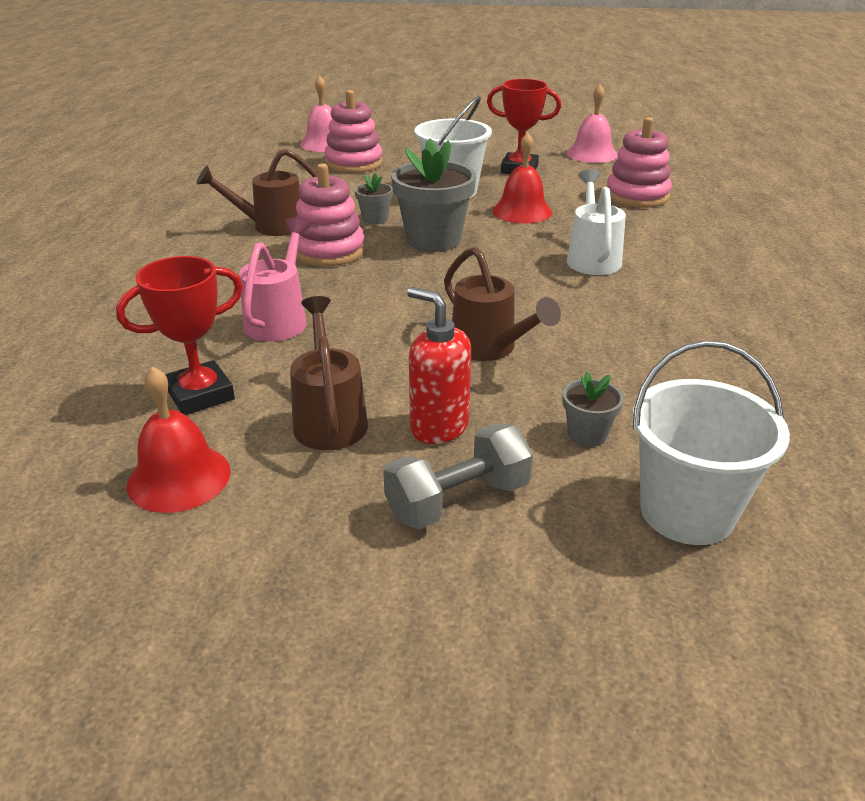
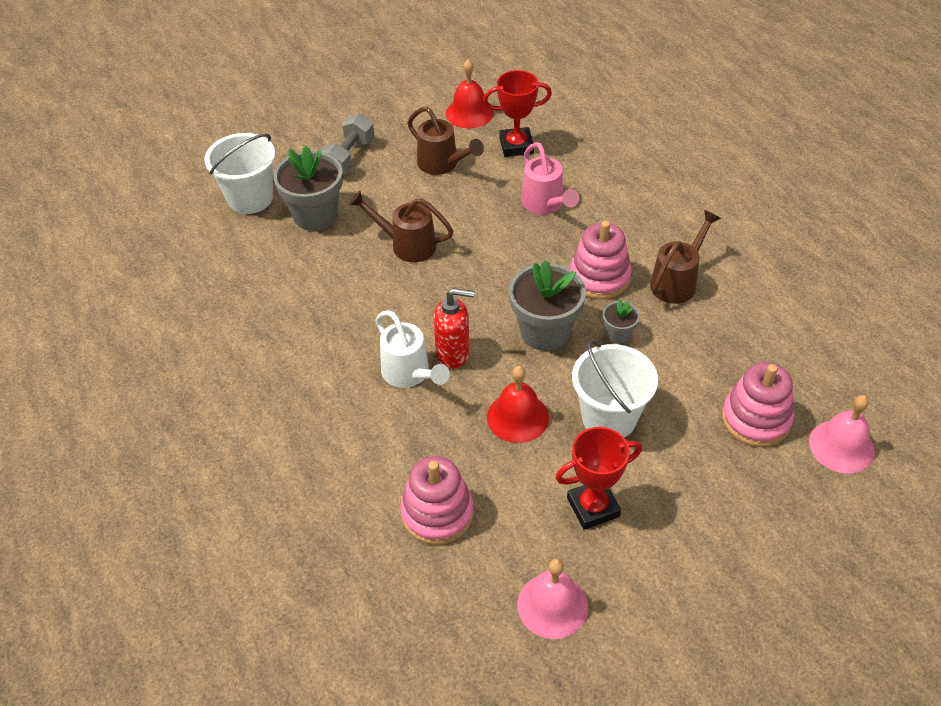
camera: 145 degrees right, 15 degrees up
(200, 394) = (516, 146): red trophy -> red trophy turned 60 degrees clockwise
(438, 427) = (388, 185): red soap dispenser -> red soap dispenser (453, 354)
(587, 434) = (315, 215): grey flower pot -> grey flower pot, size x2.04

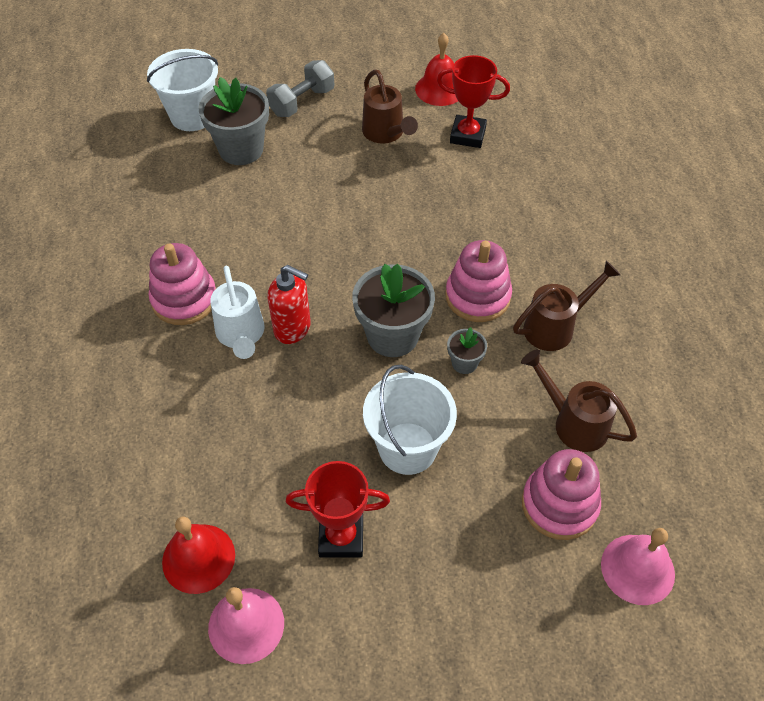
camera: 20 degrees right, 5 degrees up
(407, 245) = (309, 205): brown watering can -> brown watering can (574, 423)
(437, 513) = (190, 486): pink stacking toy -> pink stacking toy (184, 299)
(517, 417) = (318, 415): red bell -> red bell (198, 558)
(545, 204) = (464, 204): pink watering can -> none

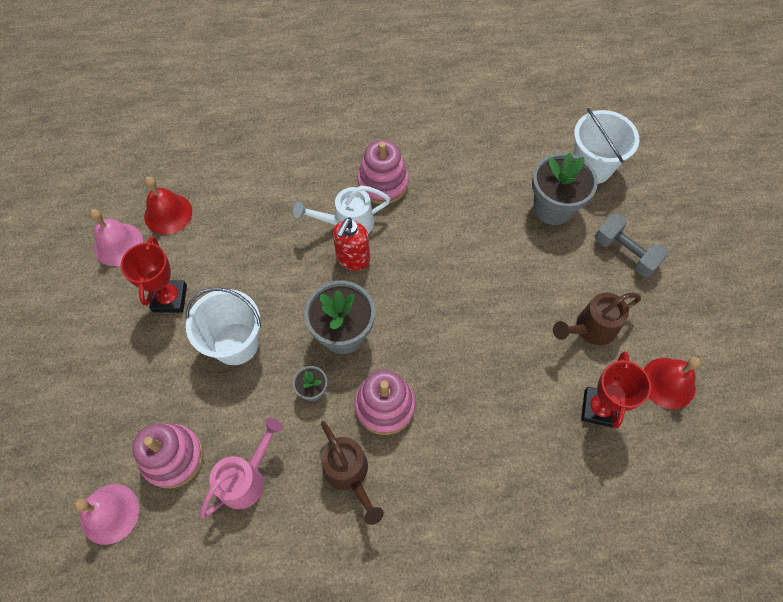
camera: 90 degrees right, 10 degrees up
(574, 423) = (246, 478): brown watering can -> pink watering can

